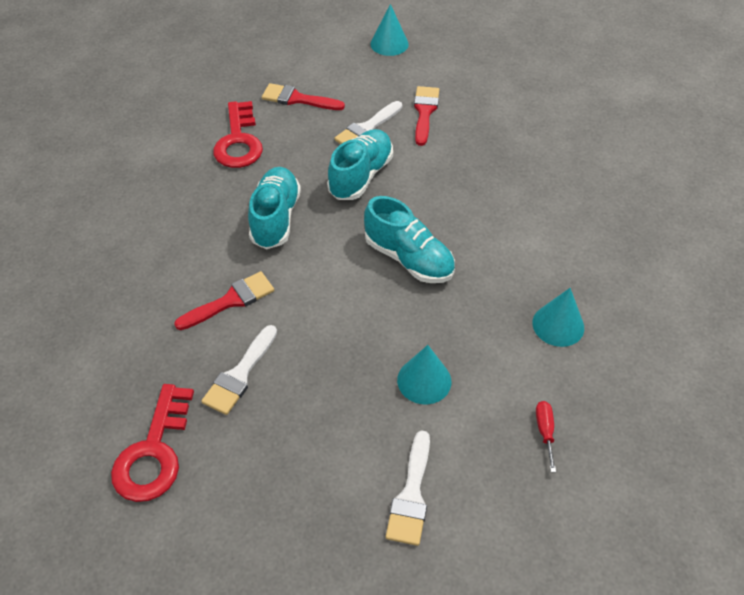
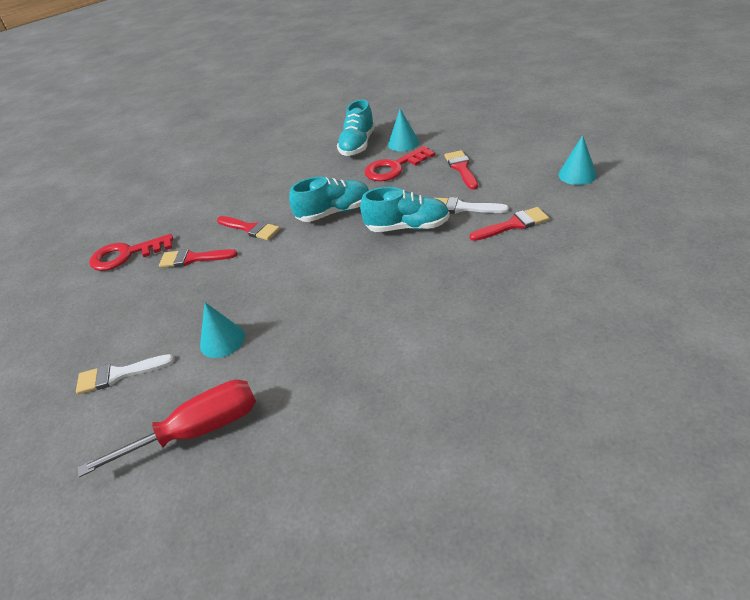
camera: 70 degrees right, 10 degrees down
(240, 374) = (193, 258): white brush -> red brush
(408, 258) = (338, 284): turquoise shoe -> turquoise shoe (358, 145)
(545, 431) = (198, 430): red screwdriver -> red screwdriver, size x2.46
(558, 325) = (319, 398): turquoise cone -> turquoise cone (403, 143)

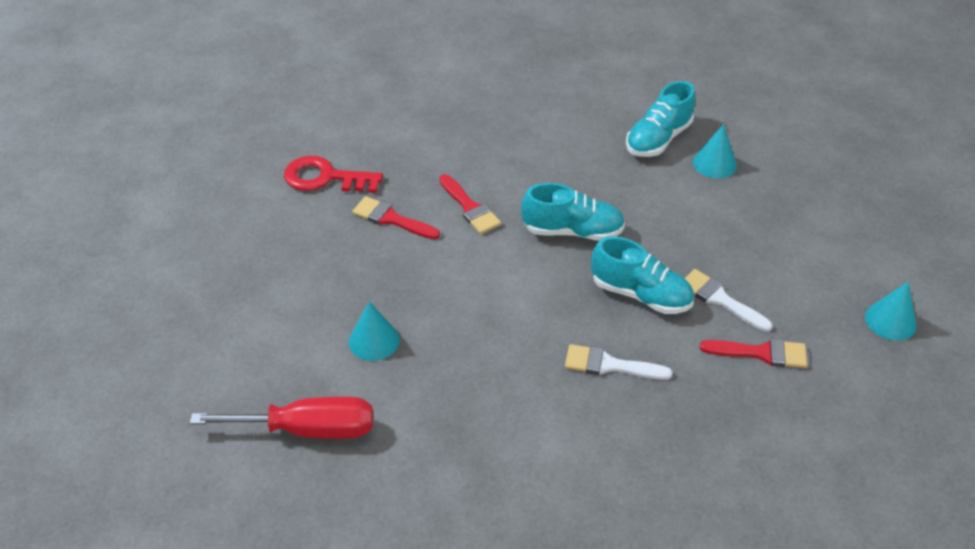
camera: 20 degrees right, 5 degrees up
(119, 374) = (262, 328): white brush -> white brush (609, 365)
(394, 168) = (680, 198): red key -> none
(461, 168) = (758, 239): red brush -> none

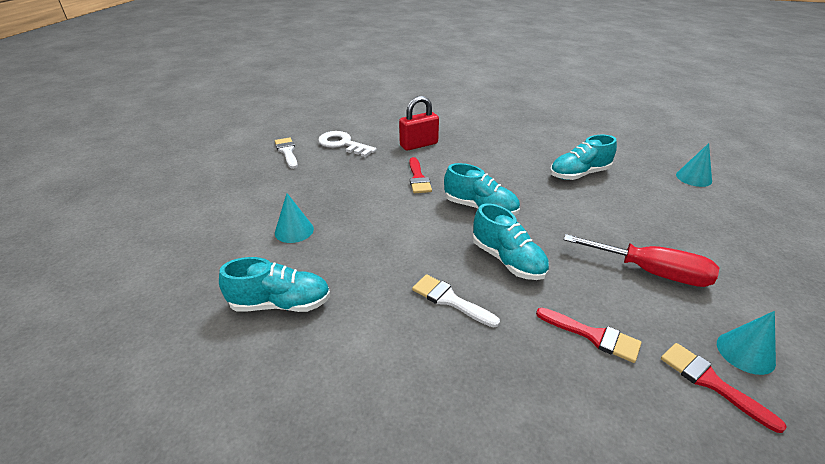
camera: 25 degrees right, 10 degrees down
(308, 429) = (204, 268): red screwdriver -> red screwdriver (651, 272)
(325, 178) = (343, 144): red key -> white key
(391, 219) = (363, 171): red brush -> red brush (710, 382)
(432, 147) = (418, 145): none -> red padlock
(437, 437) = (280, 304): none -> turquoise shoe
(714, 163) = (617, 197): turquoise cone -> turquoise cone (693, 178)
(720, 299) = (575, 283): white brush -> white brush (287, 151)

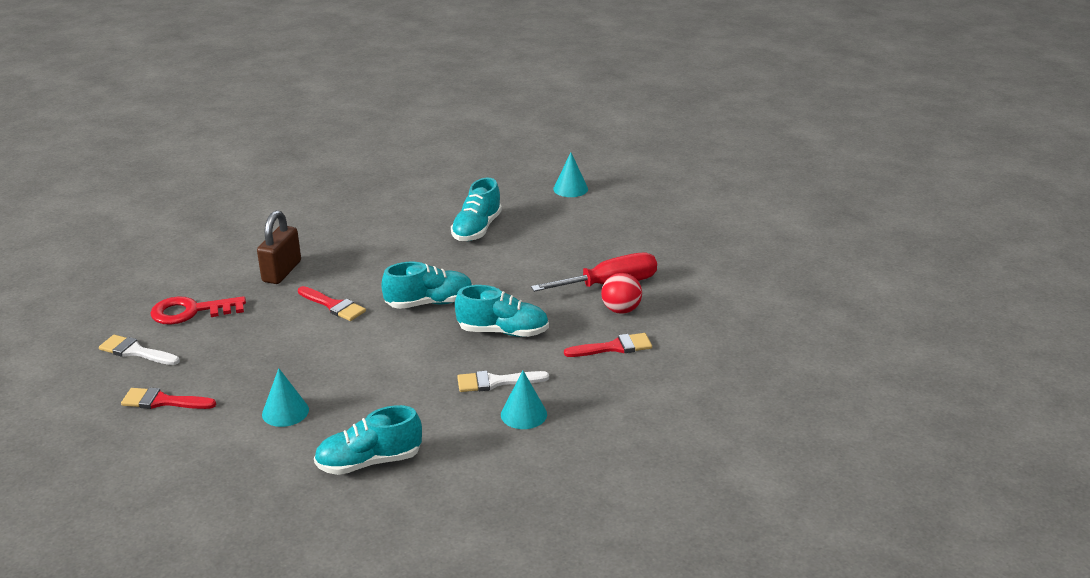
camera: 45 degrees left, 5 degrees down
(280, 304) = (369, 462): turquoise shoe -> turquoise shoe turned 150 degrees counterclockwise
(343, 144) = (191, 311): white key -> red key
(418, 145) = (281, 271): red padlock -> brown padlock
(639, 302) = (621, 310): none -> red ball
(710, 382) = (699, 334): red brush -> red brush (163, 401)
(745, 352) = (704, 306): turquoise cone -> turquoise cone (523, 414)

